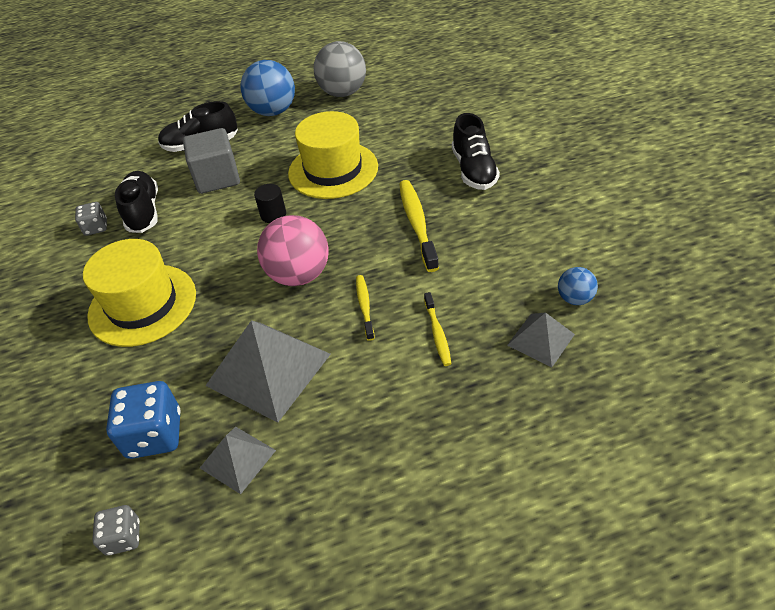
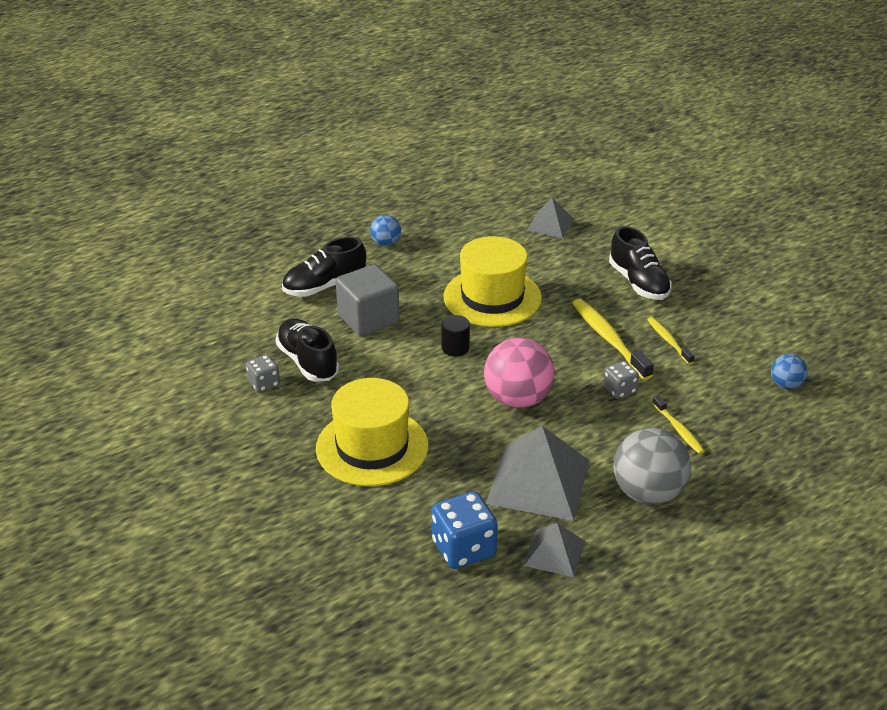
camera: 20 degrees left, 10 degrees down
(123, 537) = (489, 625): grey dice -> grey dice (619, 390)
(273, 111) = (386, 243): blue ball -> blue ball, size x0.51
(343, 93) = (454, 216): grey ball -> grey ball (648, 493)
(365, 306) = (599, 417): yellow toothbrush -> yellow toothbrush (669, 341)
(541, 339) = (772, 421): grey pyramid -> grey pyramid (550, 224)

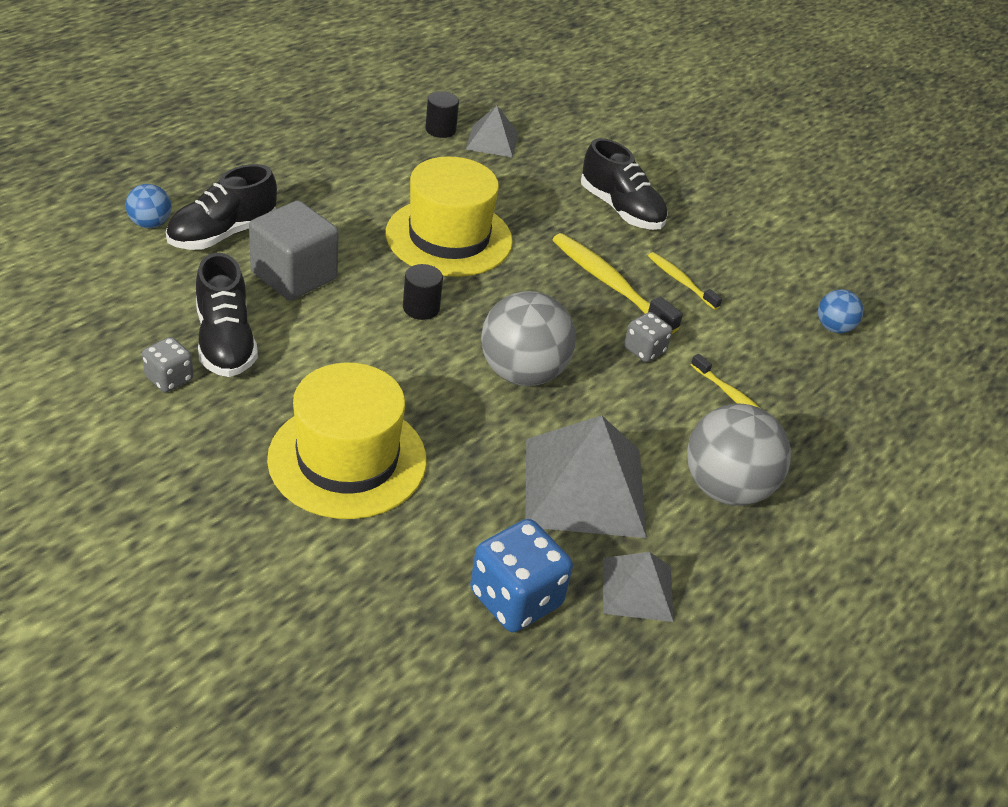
camera: 20 degrees left, 5 degrees up
(308, 362) = (225, 342): black shoe -> black shoe turned 150 degrees counterclockwise
(386, 243) = (291, 172): blue ball -> blue ball (150, 224)
(511, 214) = (440, 130): none -> black cylinder
(517, 399) = (522, 373): pink ball -> grey ball

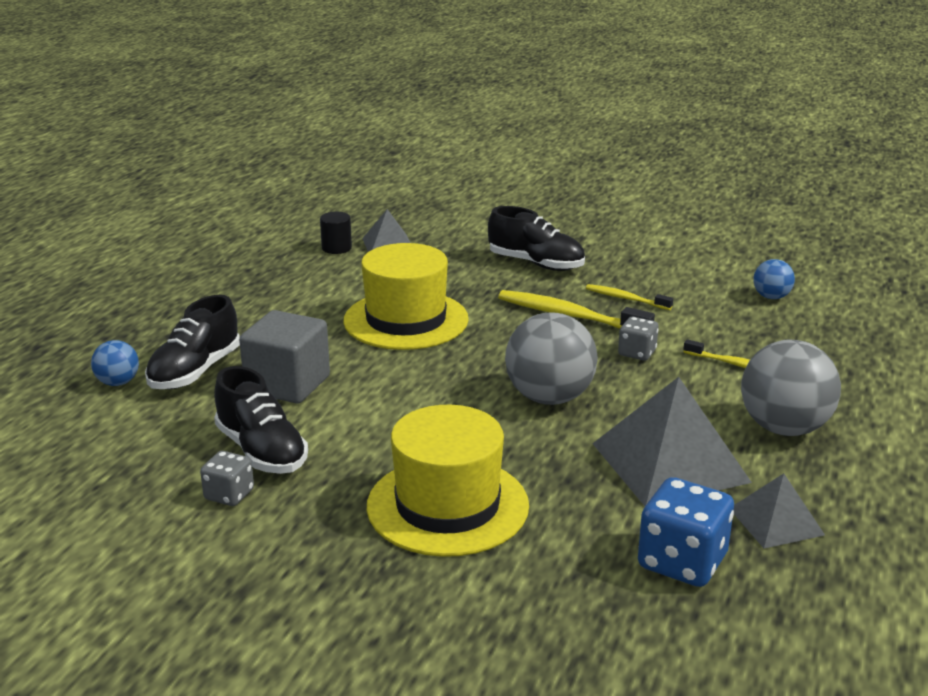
camera: 15 degrees left, 15 degrees down
(421, 308) = (423, 376): black cylinder -> none

